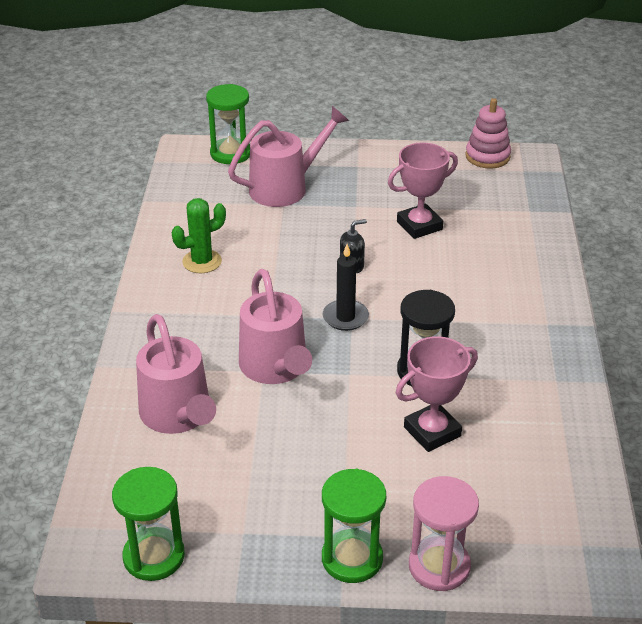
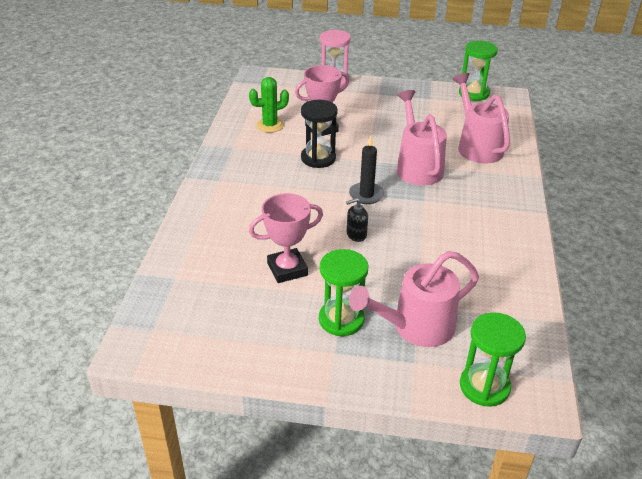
camera: 175 degrees left, 0 degrees up
(202, 261) = (486, 248): green cactus -> green cactus (270, 125)
(352, 558) = (375, 86): green hourglass -> green hourglass (341, 319)
(487, 156) = (181, 354): pink stacking toy -> none

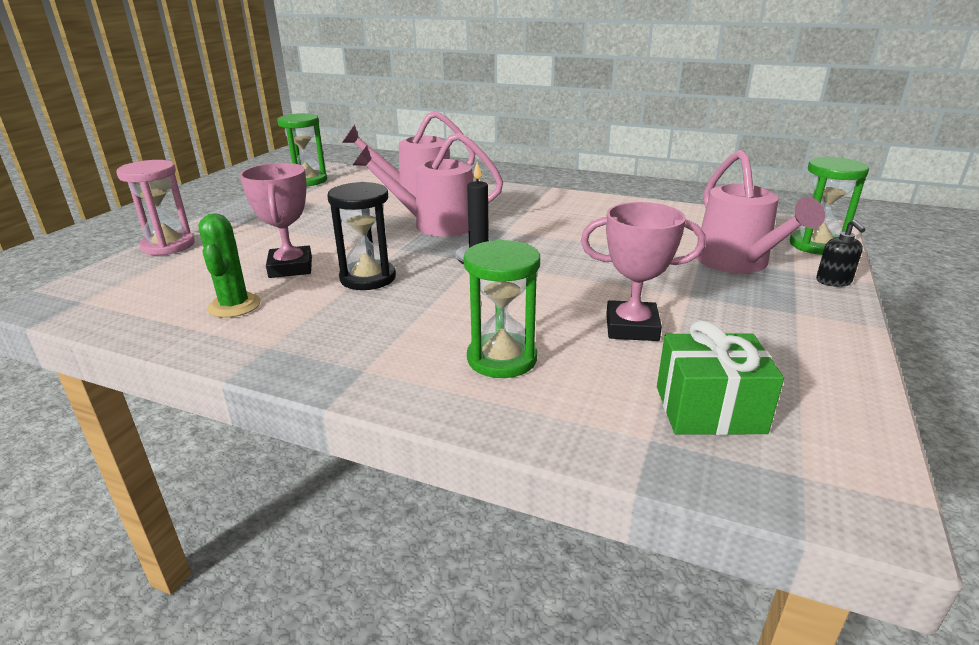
camera: 75 degrees left, 10 degrees down
(203, 300) = (709, 409): none -> green gift
(287, 269) = (631, 327): pink trophy -> pink trophy turned 75 degrees counterclockwise
(341, 319) = (734, 301): green hourglass -> green hourglass (502, 359)
(356, 235) = (563, 274): black soap dispenser -> black soap dispenser (833, 281)

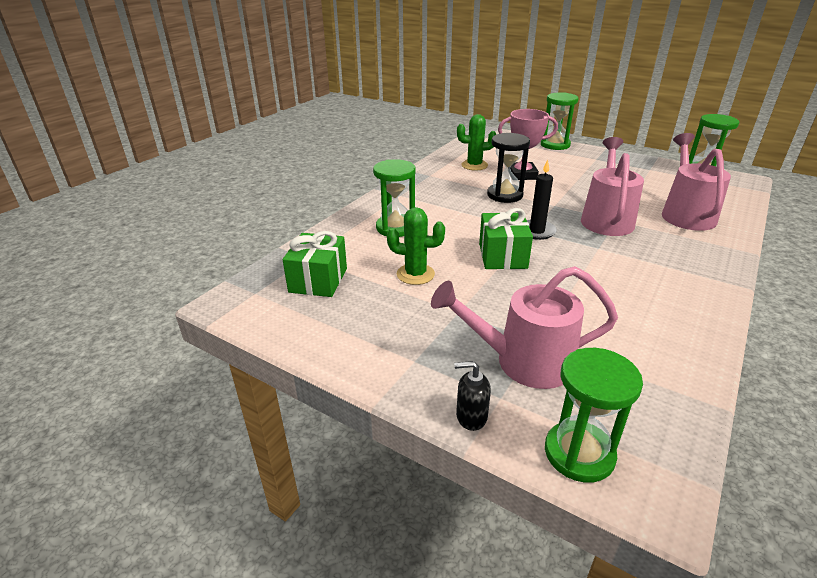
camera: 100 degrees right, 5 degrees up
(168, 245) = (555, 145): pink hourglass -> green hourglass
(551, 275) = (502, 256): none -> green gift
(631, 327) = (415, 274): pink trophy -> green cactus

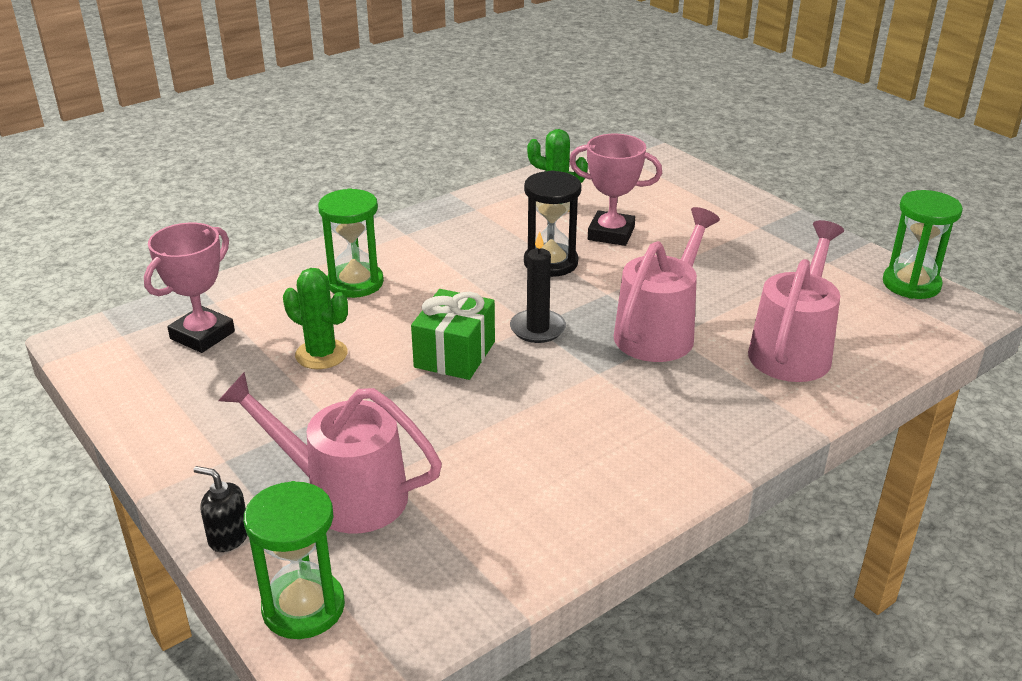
camera: 20 degrees right, 0 degrees up
(318, 280) = (202, 335): green gift -> pink trophy
(555, 145) = (719, 189): green hourglass -> none

